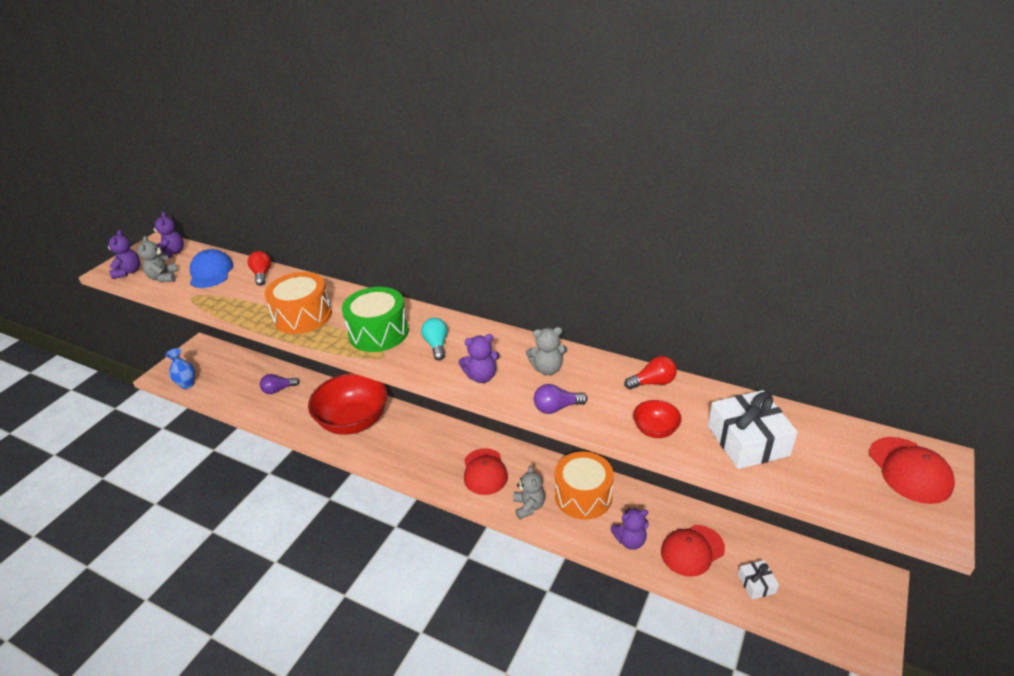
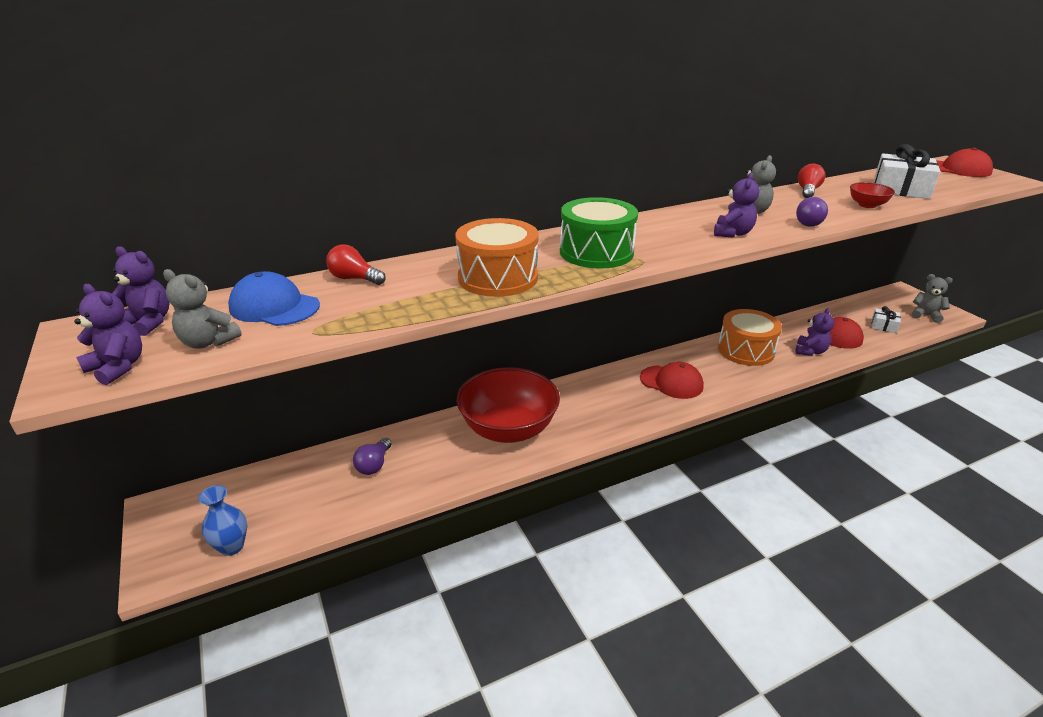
camera: 55 degrees left, 5 degrees down
(436, 345) = (657, 236): turquoise light bulb -> none
(529, 506) = (735, 378): grey teddy bear -> grey teddy bear (925, 315)

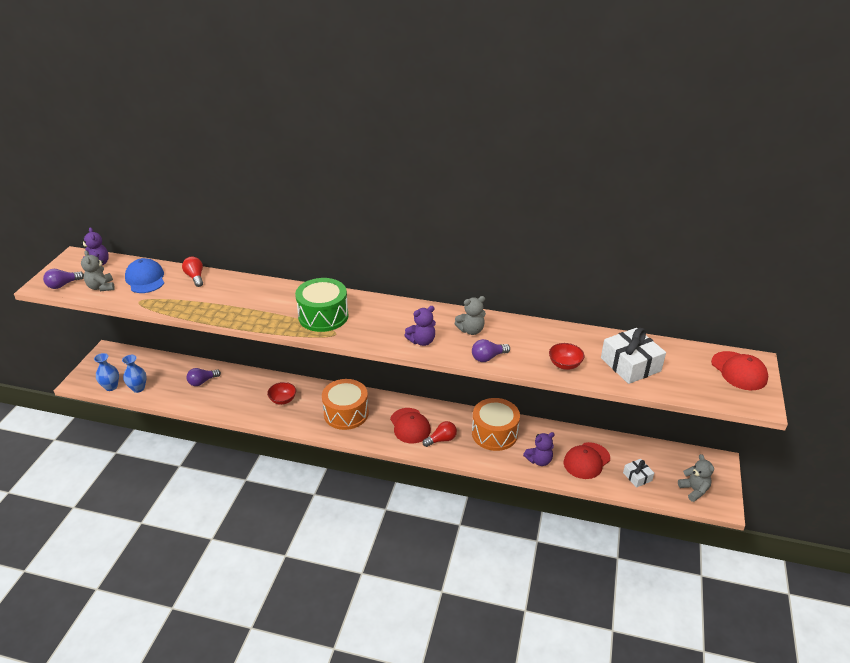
camera: 40 degrees right, 5 degrees up
(118, 367) = (63, 285): purple teddy bear -> purple light bulb
(284, 523) = (138, 388): none -> blue vase
(498, 278) = (250, 309): orange drum -> orange drum (346, 413)
(508, 429) = (283, 400): red bowl -> red bowl, size x0.42
(808, 191) = (553, 332): red light bulb -> red light bulb (441, 439)

